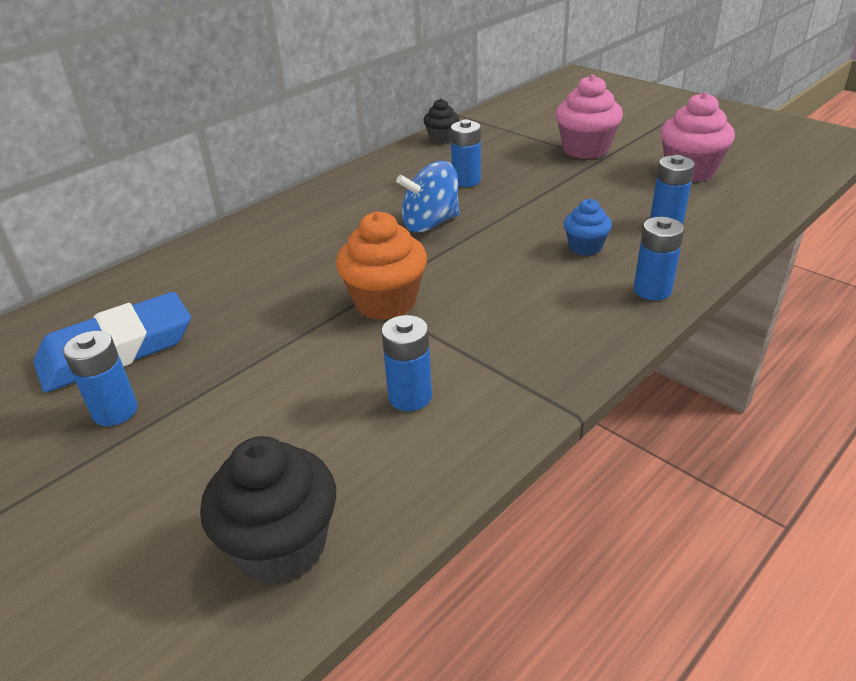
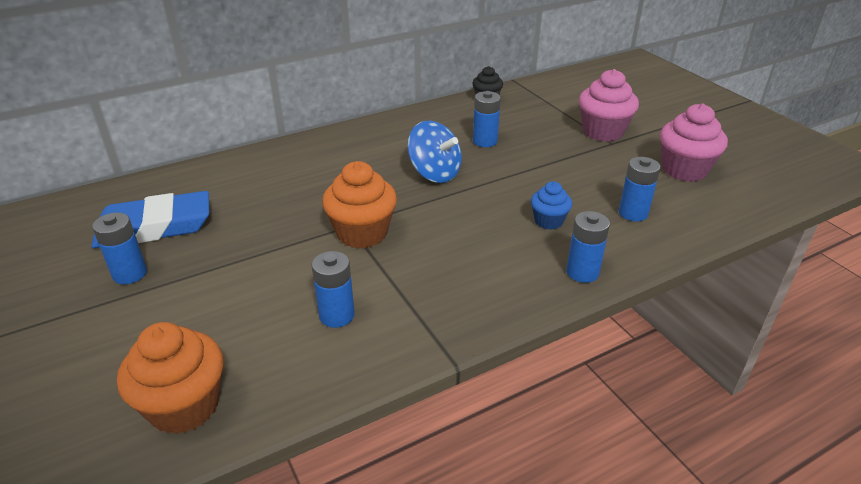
camera: 15 degrees right, 0 degrees up
(281, 546) = (184, 406): black cupcake -> orange cupcake
(430, 223) = (434, 173): blue spinning top -> blue spinning top turned 135 degrees counterclockwise

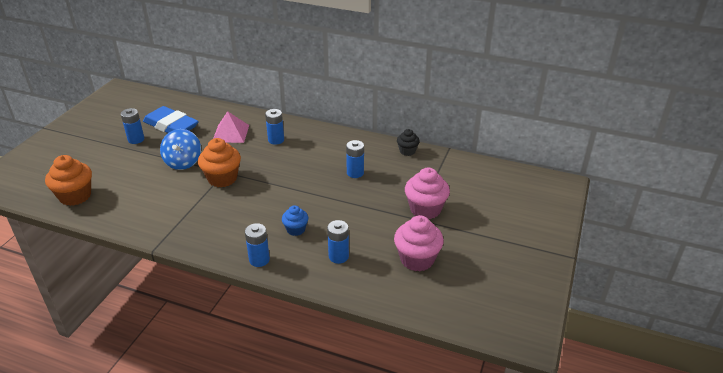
camera: 50 degrees right, 0 degrees up
(265, 186) = (230, 133): none -> pink pyramid
(337, 315) = (156, 203): blue battery -> blue battery (276, 140)
(434, 173) = (300, 173): blue spinning top -> blue spinning top (183, 162)

